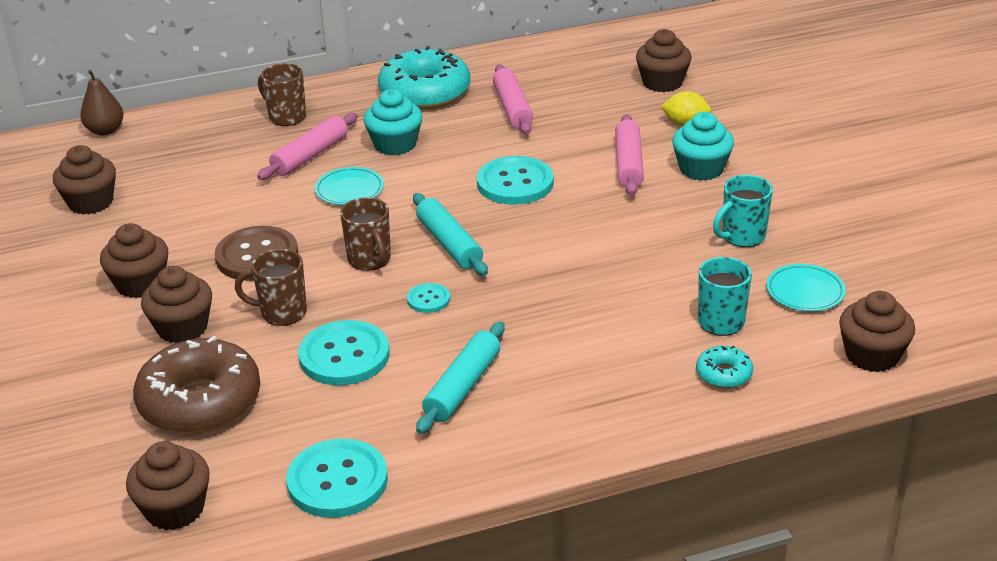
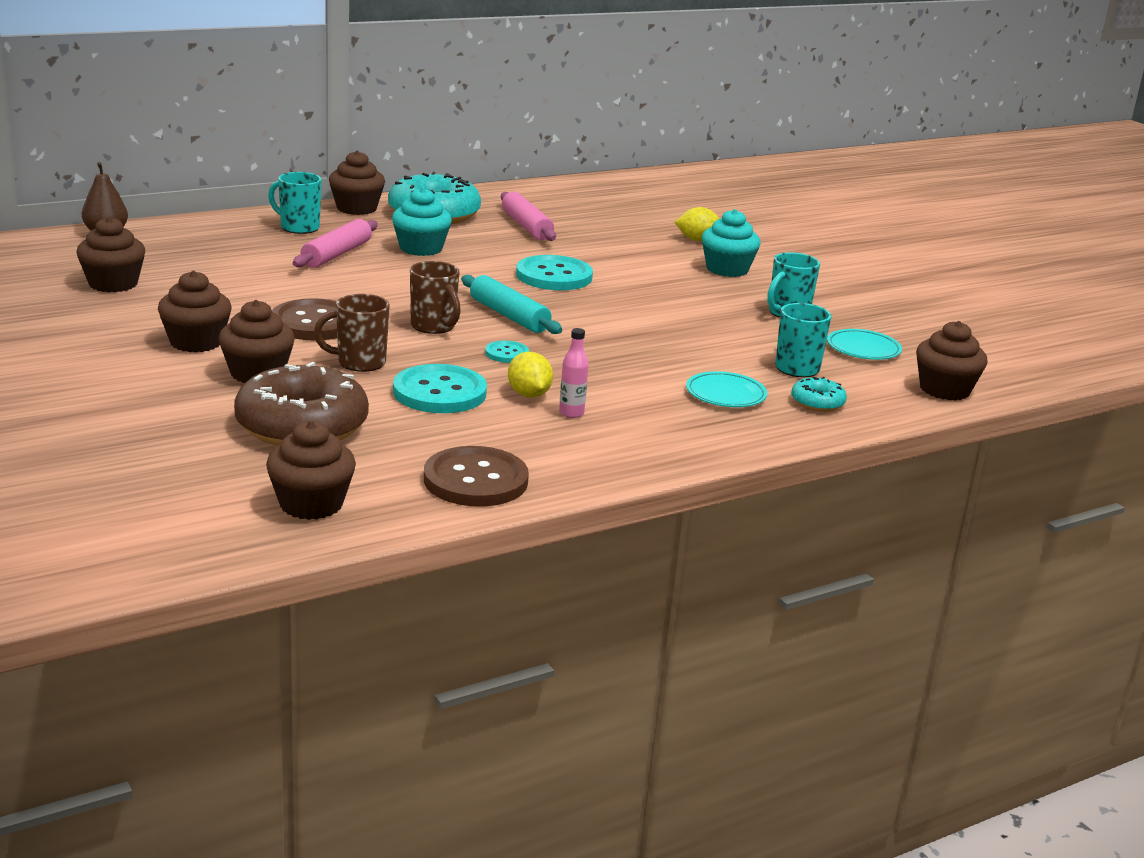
camera: 15 degrees left, 10 degrees down
(286, 117) = (298, 227): brown mug -> turquoise mug
(337, 481) = (475, 480): turquoise button -> brown button
(349, 190) = (389, 278): turquoise plate -> turquoise plate (725, 394)
(430, 359) = (529, 394): none -> yellow lemon
(463, 387) = (571, 413): turquoise rolling pin -> pink bottle
(628, 163) = (657, 265): pink rolling pin -> none
(662, 82) = (662, 213): brown cupcake -> brown cupcake (356, 208)

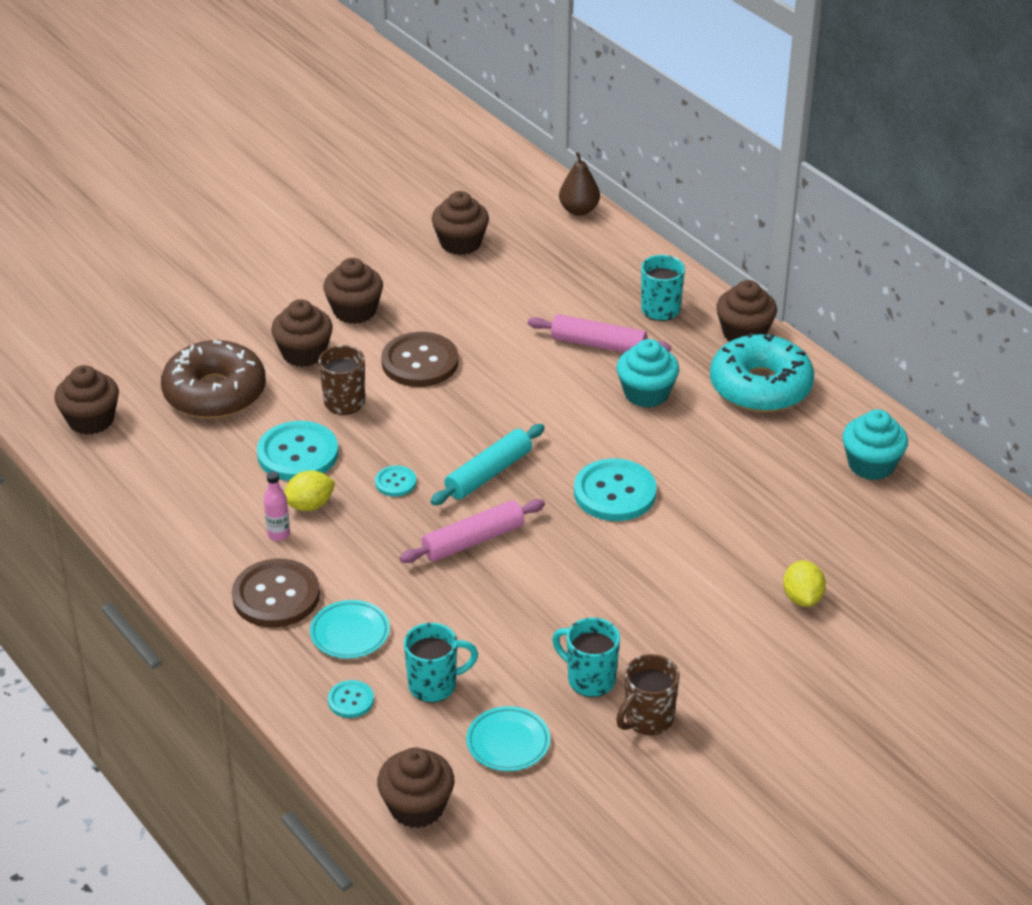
camera: 85 degrees right, 15 degrees up
(434, 326) = (441, 430): brown mug -> brown mug (647, 719)
(475, 480) = (142, 494): brown button -> brown button (276, 596)
(526, 226) = (763, 457): pink rolling pin -> pink rolling pin (473, 540)
(727, 269) = (710, 626): turquoise cupcake -> turquoise cupcake (871, 465)
(817, 403) = (351, 700): turquoise donut -> turquoise button

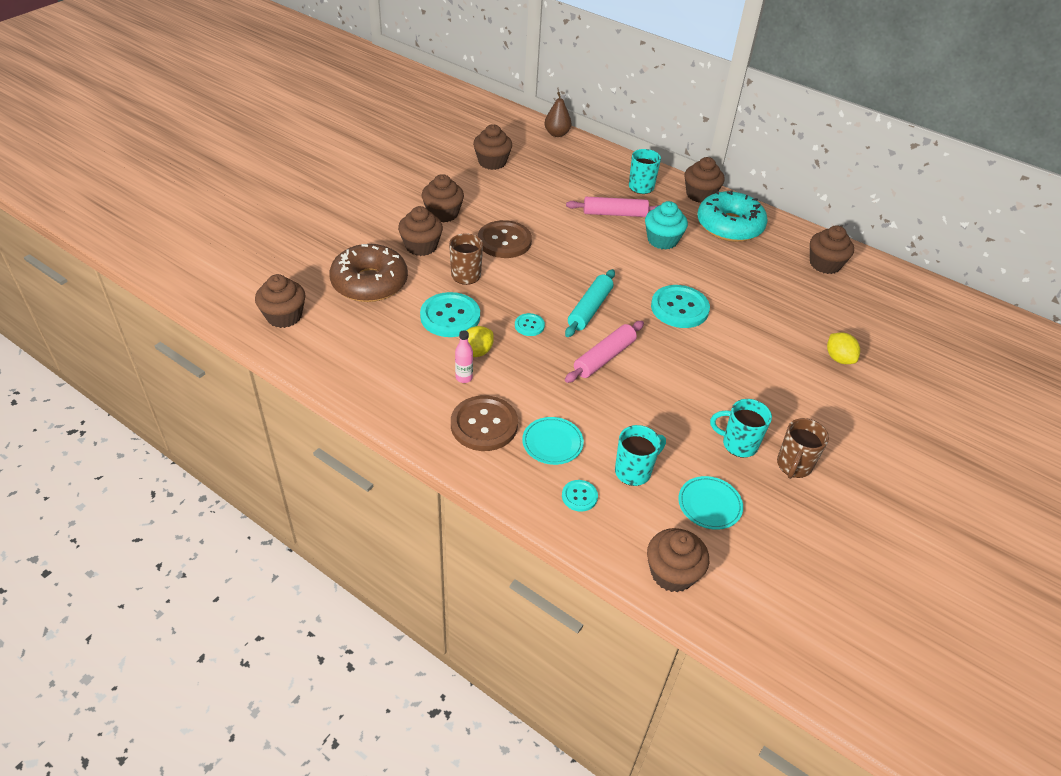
camera: 20 degrees left, 5 degrees up
(871, 465) = (825, 264): turquoise cupcake -> brown cupcake

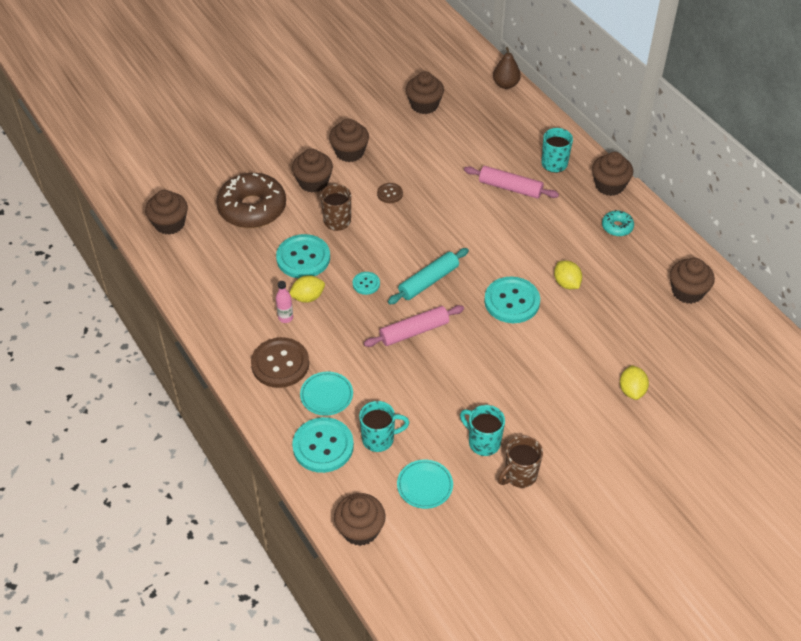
camera: 25 degrees right, 5 degrees up
(504, 241) = (390, 194): brown button -> brown button, size x0.50
(579, 496) = (323, 446): turquoise button -> turquoise button, size x1.99
(662, 240) = (539, 227): turquoise cupcake -> none
(718, 281) = (566, 283): none -> yellow lemon
(729, 226) = (617, 227): turquoise donut -> turquoise donut, size x0.46

